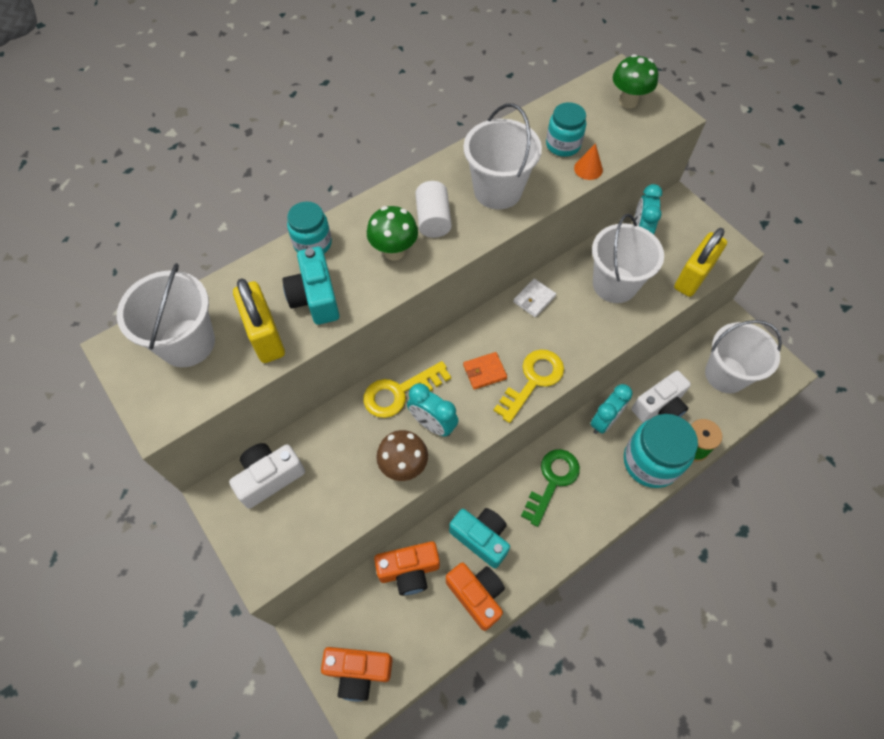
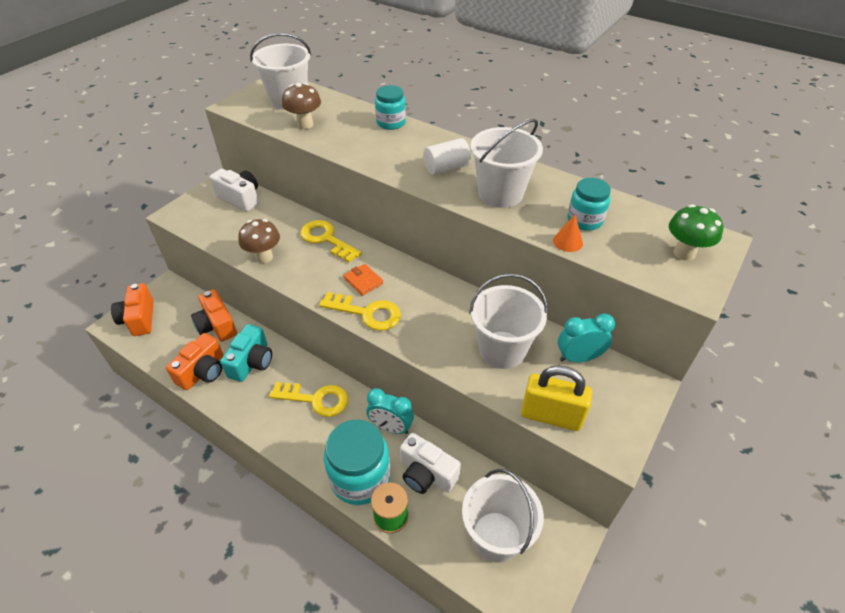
camera: 70 degrees right, 15 degrees down
(265, 336) = (305, 124): yellow padlock -> brown mushroom
(315, 297) = (345, 135): turquoise camera -> none
(394, 251) = (404, 157): green mushroom -> none
(432, 424) = (304, 263): turquoise clock -> none
(534, 299) = (452, 295): white wallet -> none
(552, 481) = (316, 399): green key -> yellow key

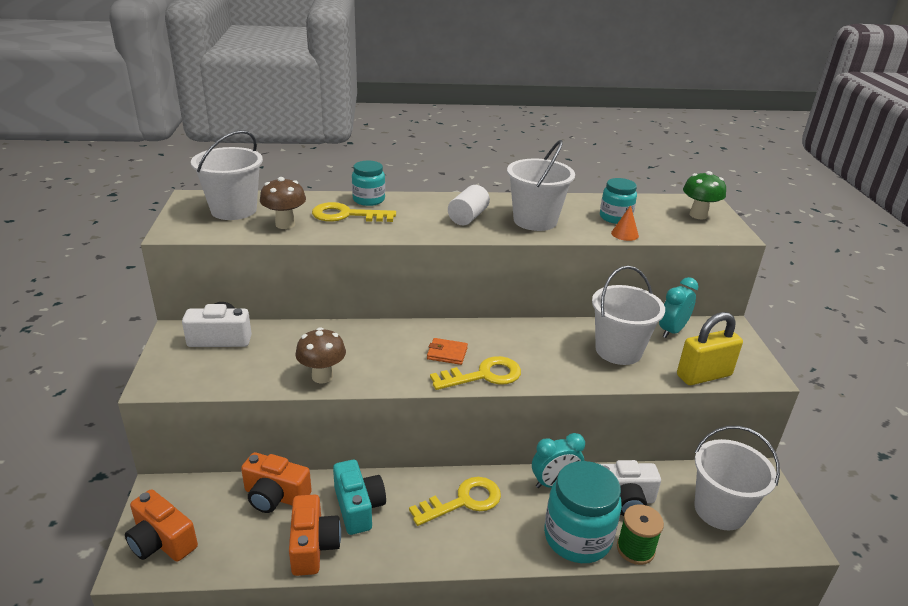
camera: 40 degrees left, 15 degrees down
(326, 239) = (366, 336): yellow key -> yellow key (346, 215)

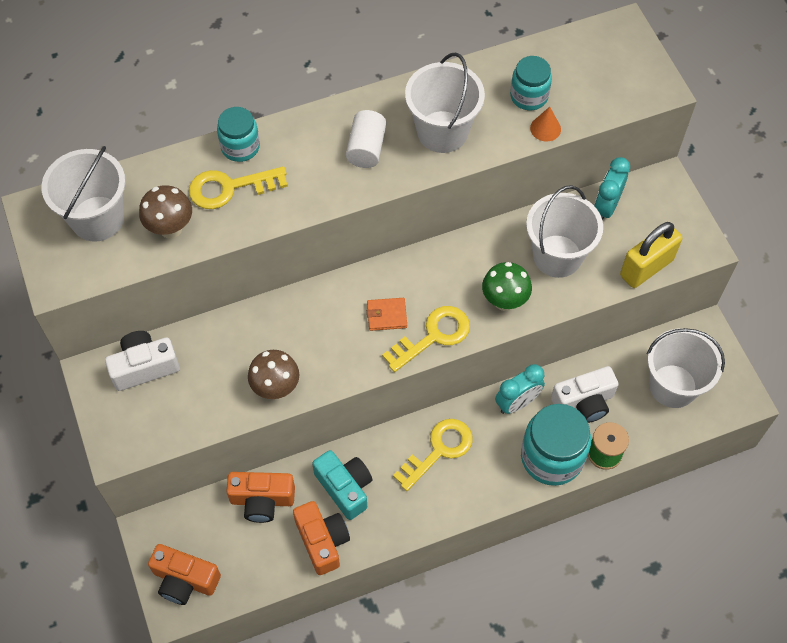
camera: 15 degrees left, 30 degrees up
(698, 215) = (619, 61): green mushroom -> green mushroom (504, 301)

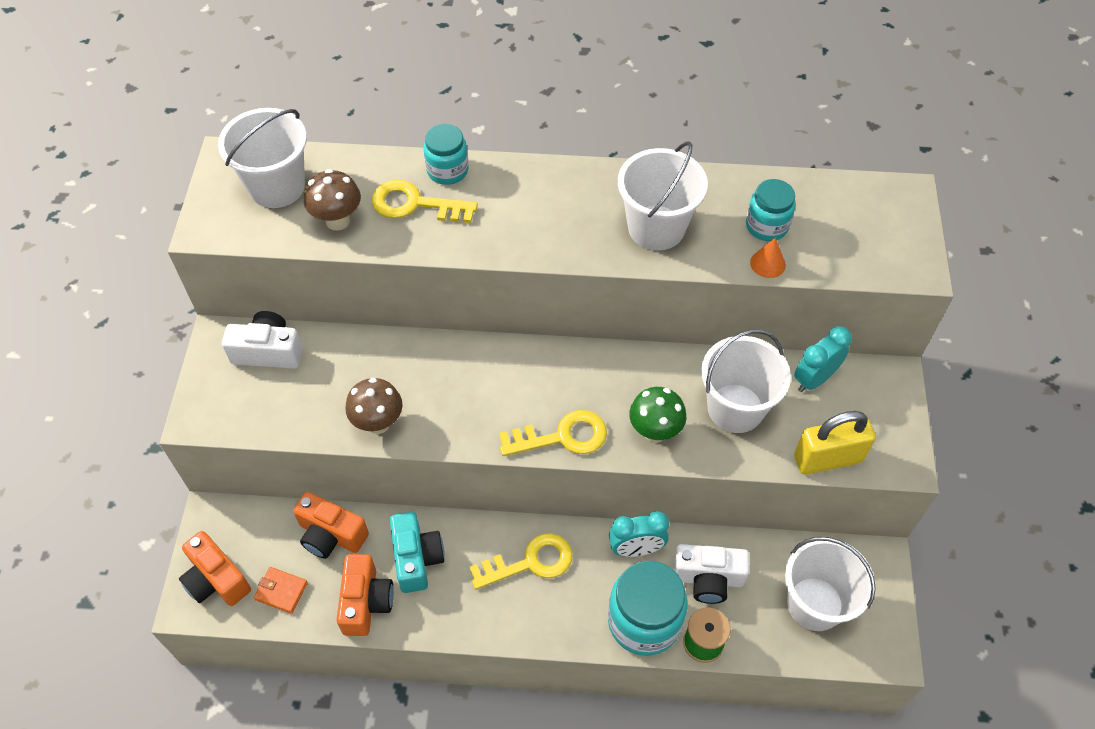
camera: 25 degrees right, 5 degrees down
(366, 148) = (569, 216): white cylinder -> none
(386, 315) = (526, 397): orange wallet -> orange wallet (281, 591)

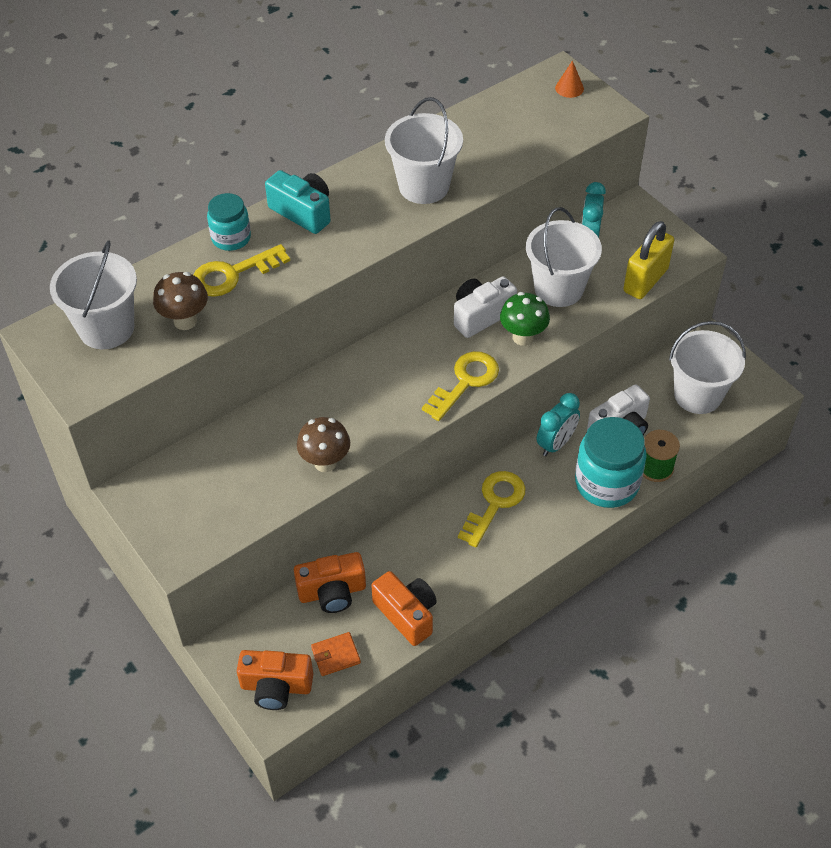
camera: 40 degrees left, 5 degrees down
(268, 352) = (183, 475): white camera -> white camera (481, 315)
(416, 558) = (413, 560): turquoise camera -> turquoise camera (303, 212)
(766, 226) = (494, 142): turquoise jar -> none
(767, 263) = (520, 164): orange cone -> orange cone (569, 88)

